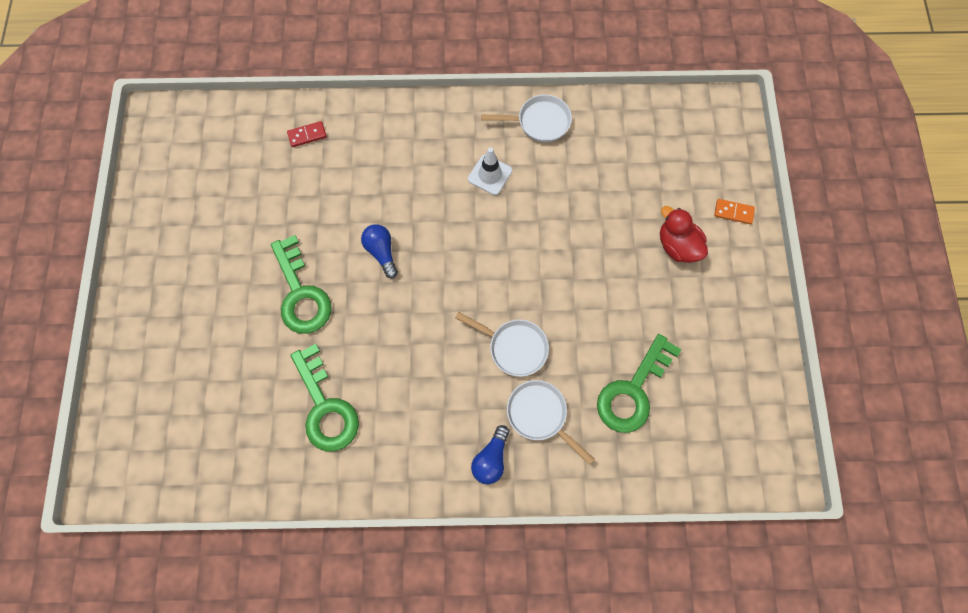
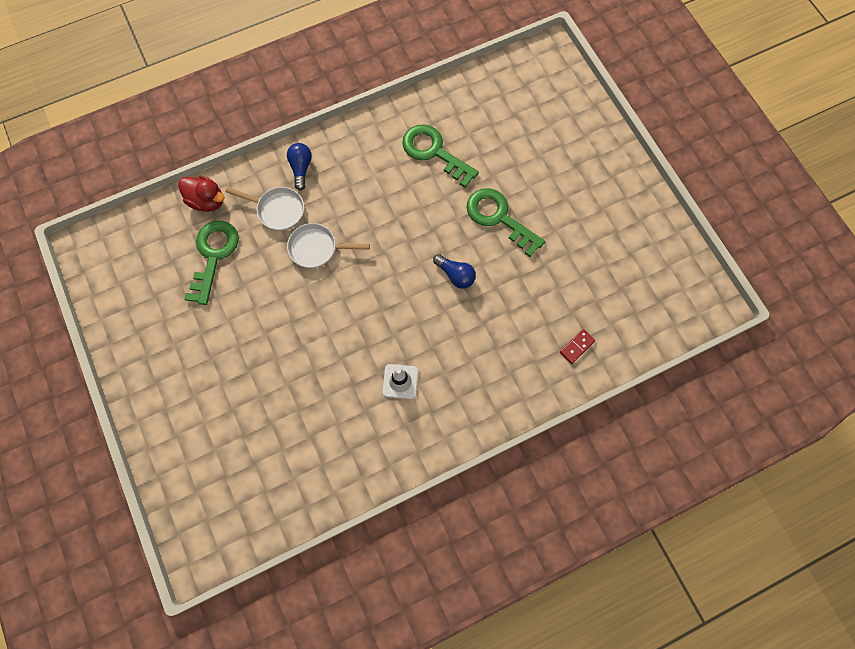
camera: 155 degrees right, 0 degrees up
(539, 122) = (379, 455): white pan -> none
(677, 246) = (212, 388): red duck -> red duck (207, 201)
(733, 212) = (170, 443): orange domino -> none

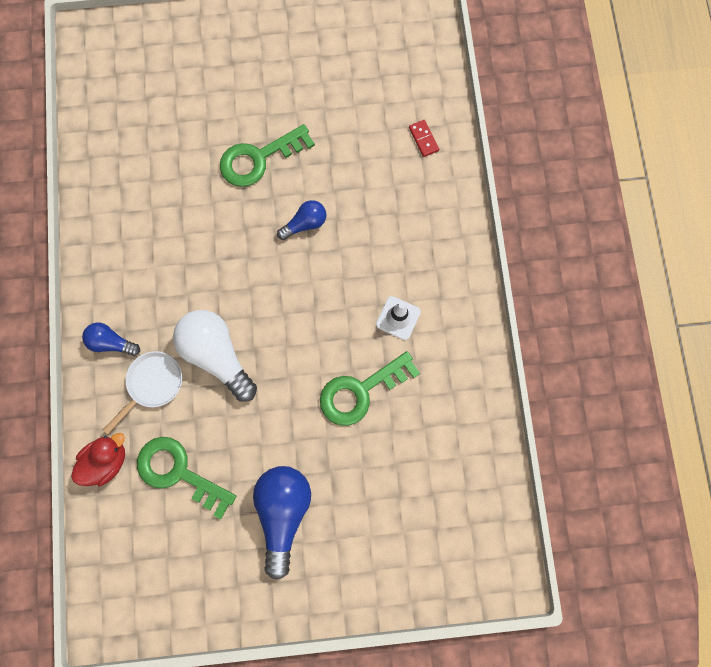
camera: 70 degrees left, 5 degrees up
(203, 346) = (283, 513): none -> blue light bulb
(317, 248) = (217, 355): white pan -> white light bulb
(434, 152) = (154, 195): green key -> green key (361, 391)

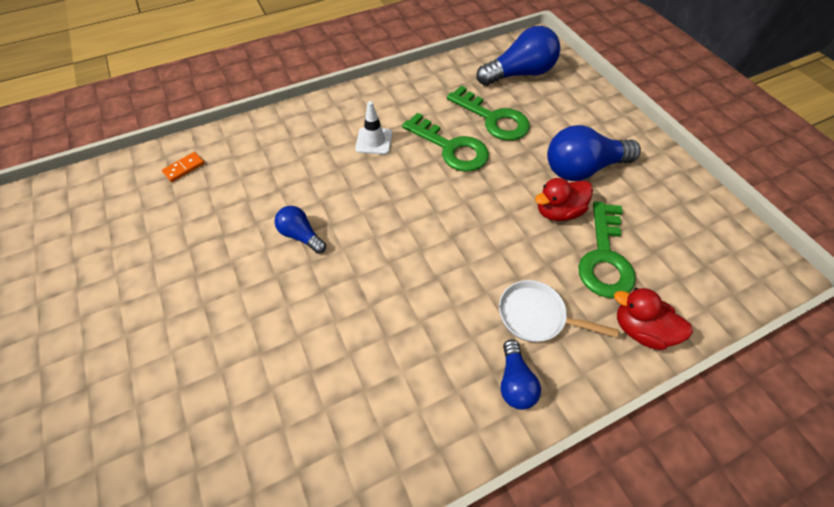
camera: 110 degrees left, 20 degrees down
(217, 355) = (474, 266): white light bulb -> none
(242, 458) = (558, 211): none -> red duck
(259, 158) = (229, 305): green key -> green key (493, 119)
(423, 139) = (184, 168): red domino -> orange domino
(452, 523) = (519, 74): none -> blue light bulb

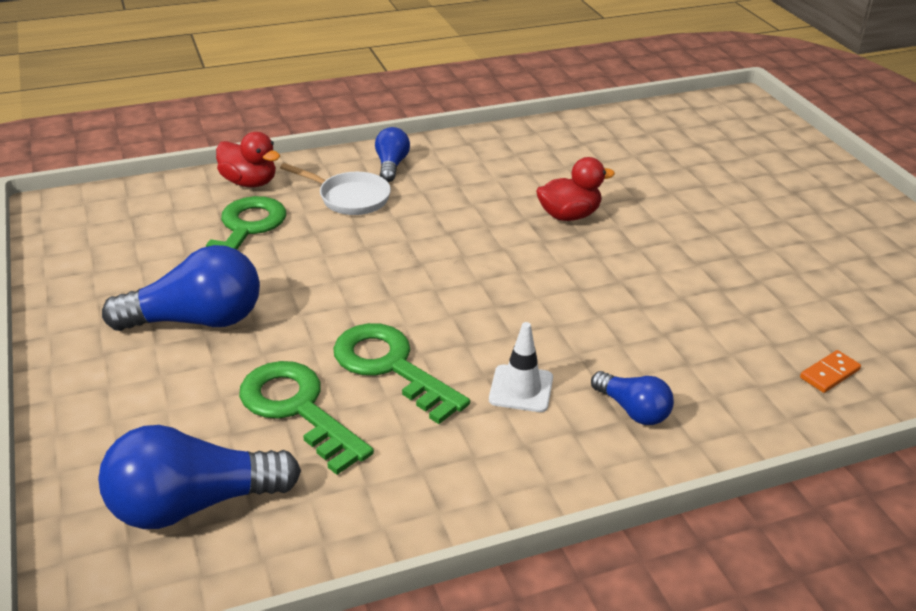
camera: 175 degrees left, 20 degrees down
(301, 235) = (617, 279): blue light bulb -> blue light bulb (633, 410)
(558, 211) = (269, 275): red duck -> red duck (569, 215)

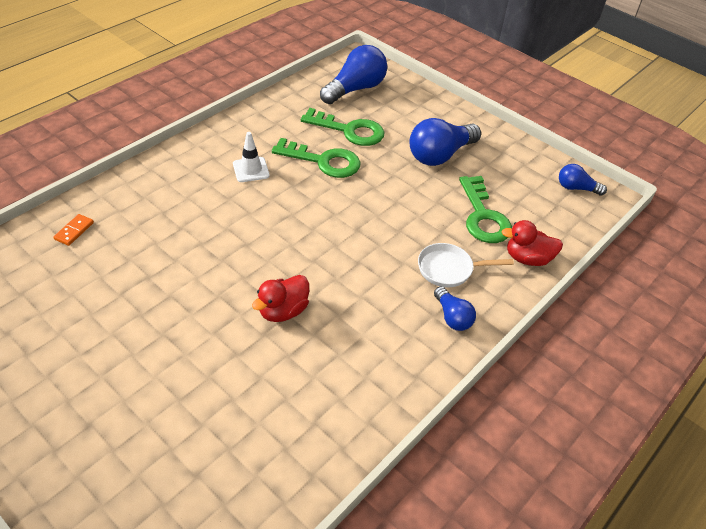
camera: 150 degrees right, 10 degrees up
(633, 410) = (188, 176): blue light bulb -> blue light bulb (576, 188)

